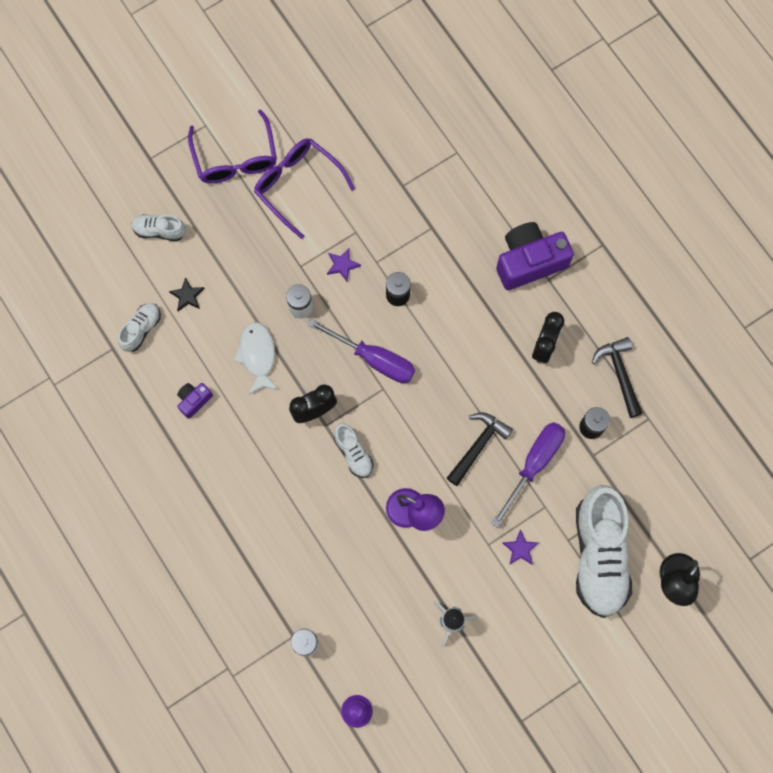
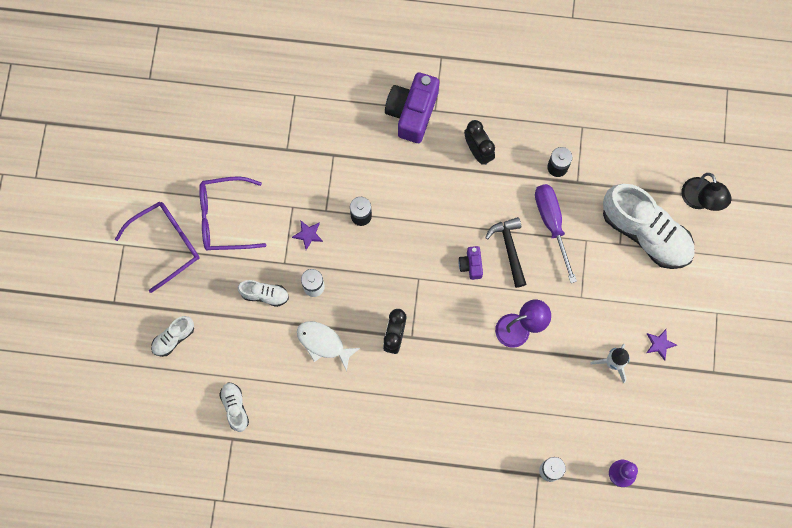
camera: 50 degrees left, 0 degrees up
(187, 296) = (238, 356): black star -> none
(194, 400) = (318, 412): purple camera -> purple camera (471, 265)
(235, 158) = (166, 244): purple glasses -> purple glasses turned 60 degrees counterclockwise
(353, 453) = (446, 334): white shoe -> white shoe (265, 295)
(373, 359) = (392, 268): purple screwdriver -> none
(520, 549) = (600, 279): purple star -> purple star (659, 344)
(619, 373) = (537, 120): black hammer -> none

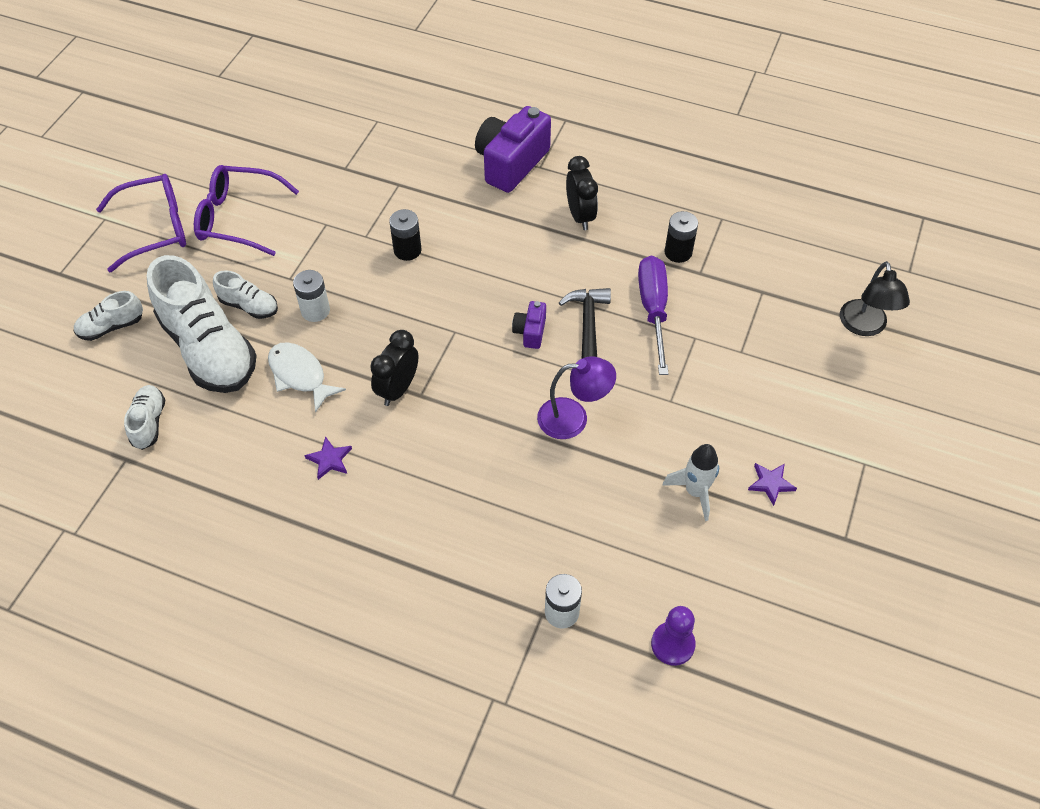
camera: 15 degrees right, 20 degrees down
(308, 234) = (332, 255): purple star -> purple star (329, 459)
(645, 233) = (780, 347): white shoe -> white shoe (209, 349)

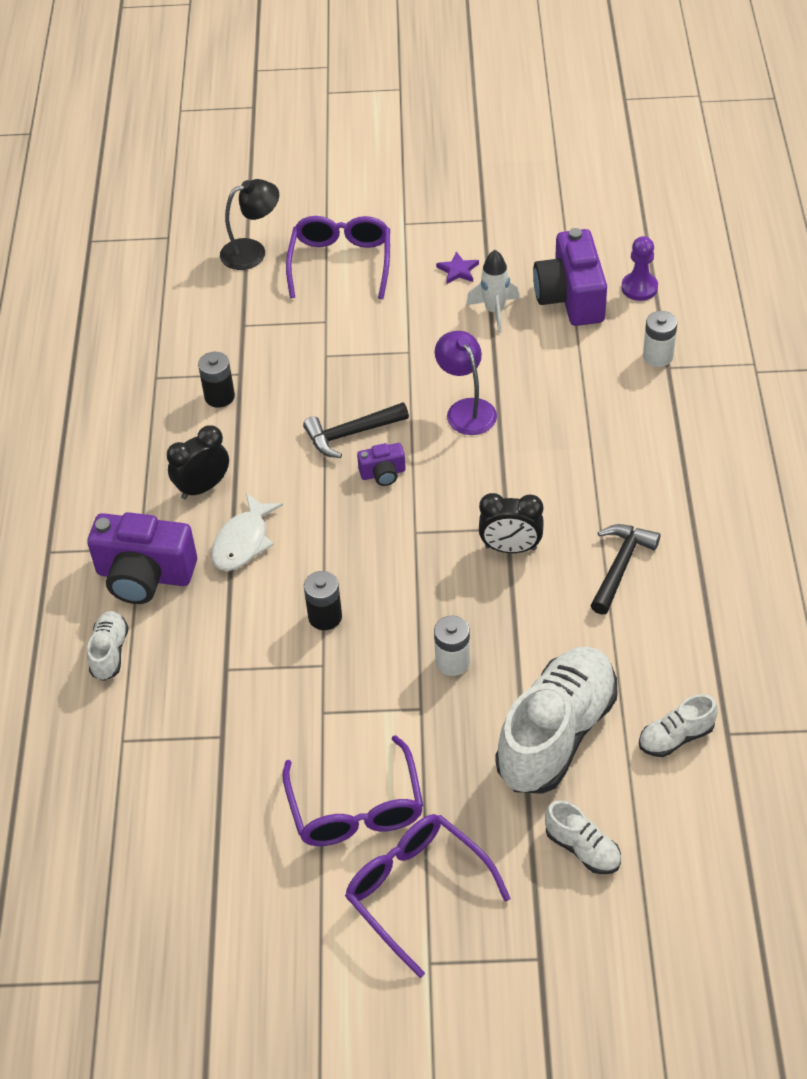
camera: 110 degrees left, 5 degrees down
(249, 306) = (479, 727): white shoe -> white shoe (109, 652)
(300, 375) = (541, 635): white fish -> white fish (243, 541)
(329, 459) = (620, 566): purple star -> black hammer
(653, 310) = (306, 393): purple screwdriver -> none
(686, 569) = (571, 297): none -> purple camera
(821, 390) = (341, 262): none -> purple glasses

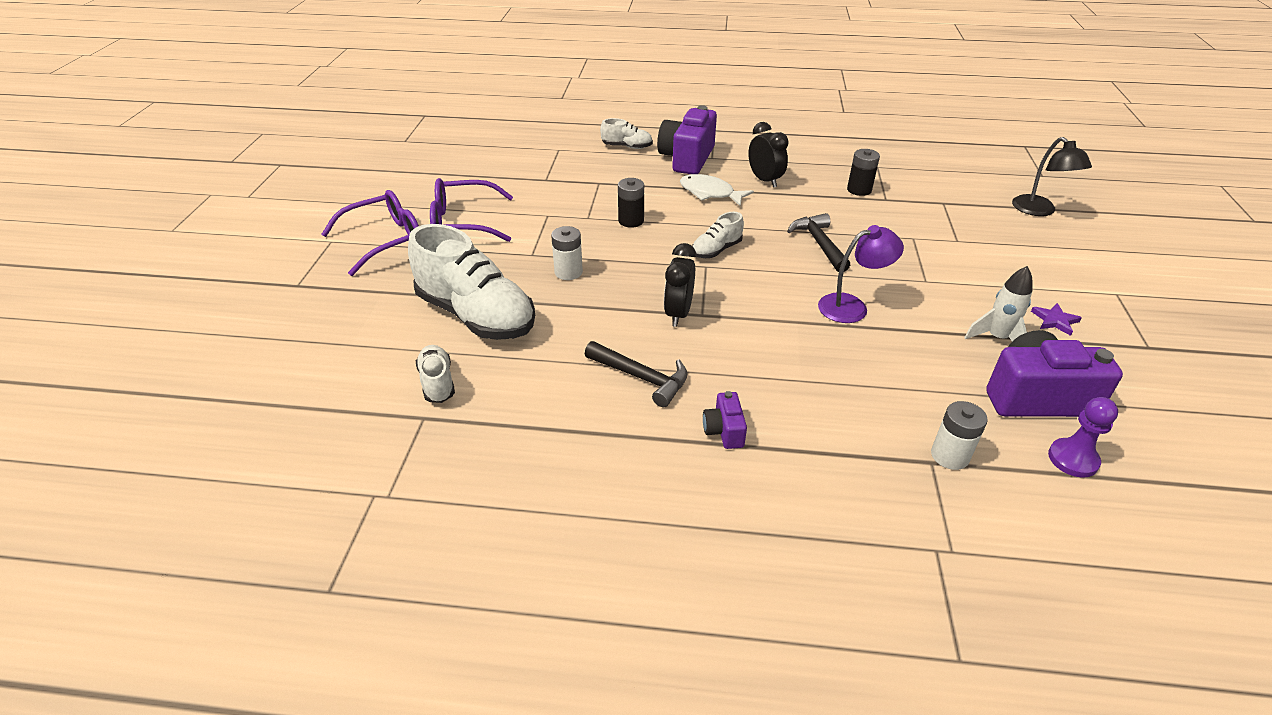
camera: 95 degrees right, 10 degrees down
(341, 262) = (1040, 253): purple glasses -> none
(383, 473) = (773, 256): purple camera -> purple camera (724, 431)
(582, 848) = (367, 315): white shoe -> white shoe (716, 250)

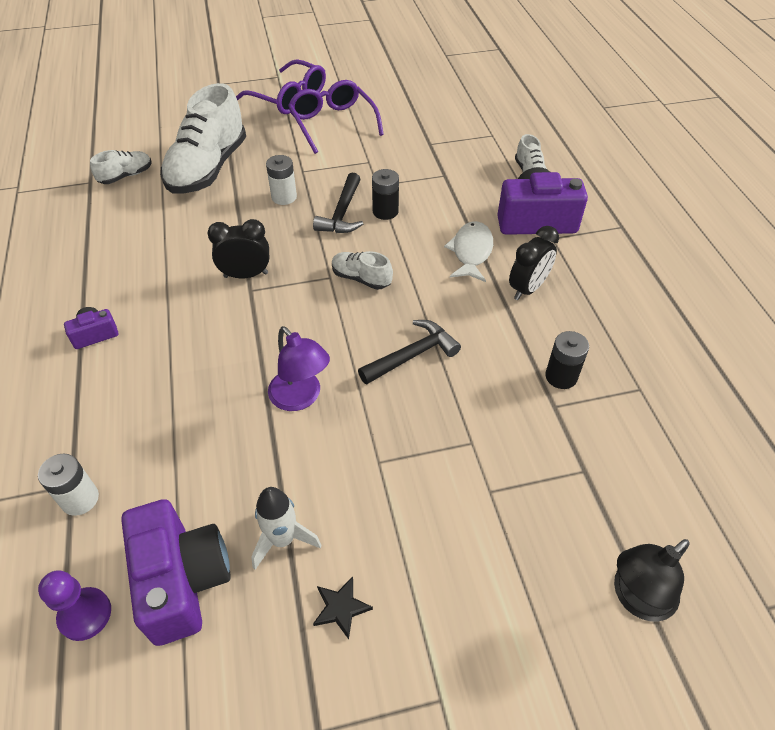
camera: 70 degrees right, 10 degrees up
(642, 378) = (152, 273): black hammer -> black hammer (342, 213)
(1055, 321) = (341, 608): purple star -> black star

